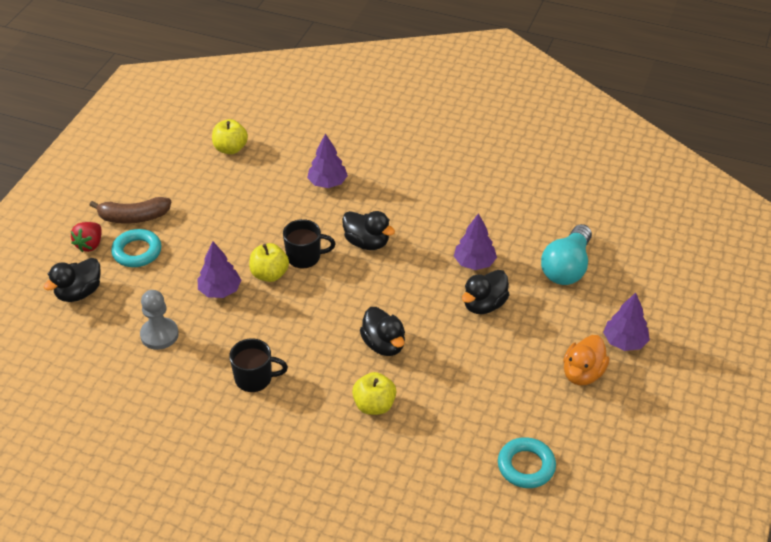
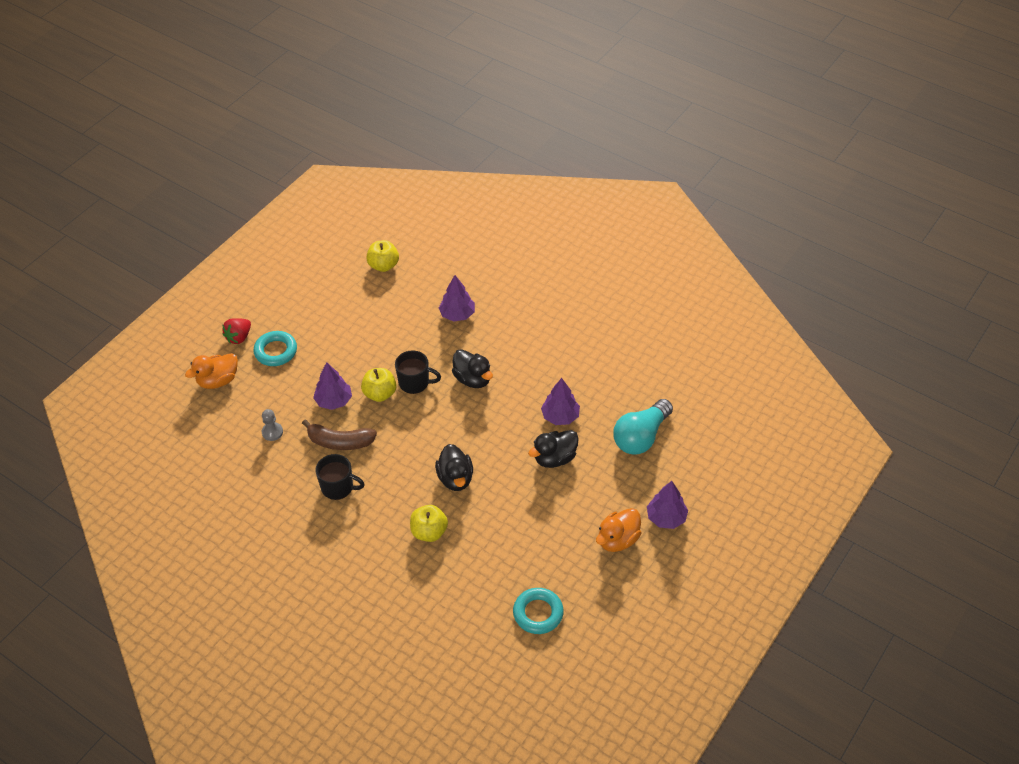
camera: 15 degrees right, 5 degrees up
(79, 293) = (218, 381): black duck -> orange duck
(133, 217) = (282, 318): brown banana -> brown banana (340, 442)
(159, 335) = (272, 432): grey pawn -> grey pawn, size x0.65

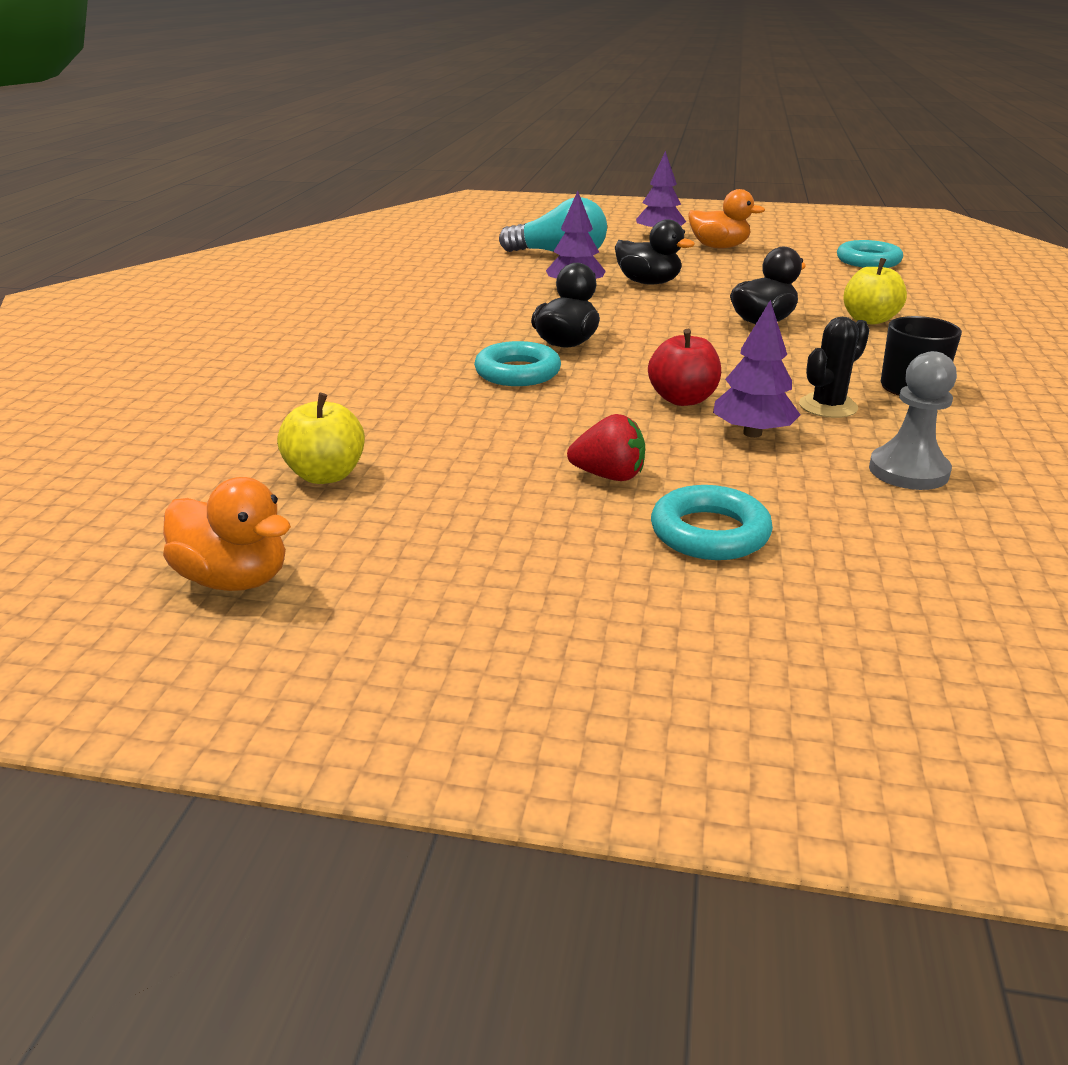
camera: 115 degrees left, 20 degrees down
(218, 381) = (891, 585): orange duck -> orange duck (234, 579)
(239, 337) = (727, 603): red strawberry -> red strawberry (609, 476)
(272, 432) = (908, 471): grey pawn -> grey pawn, size x1.55
(340, 442) = (828, 406): brown banana -> black cactus
(380, 394) = (682, 399): yellow apple -> red apple
(415, 383) = (623, 379): black mug -> none
(446, 348) = (517, 372): none -> turquoise ring
(457, 314) = (427, 379): purple tree -> none

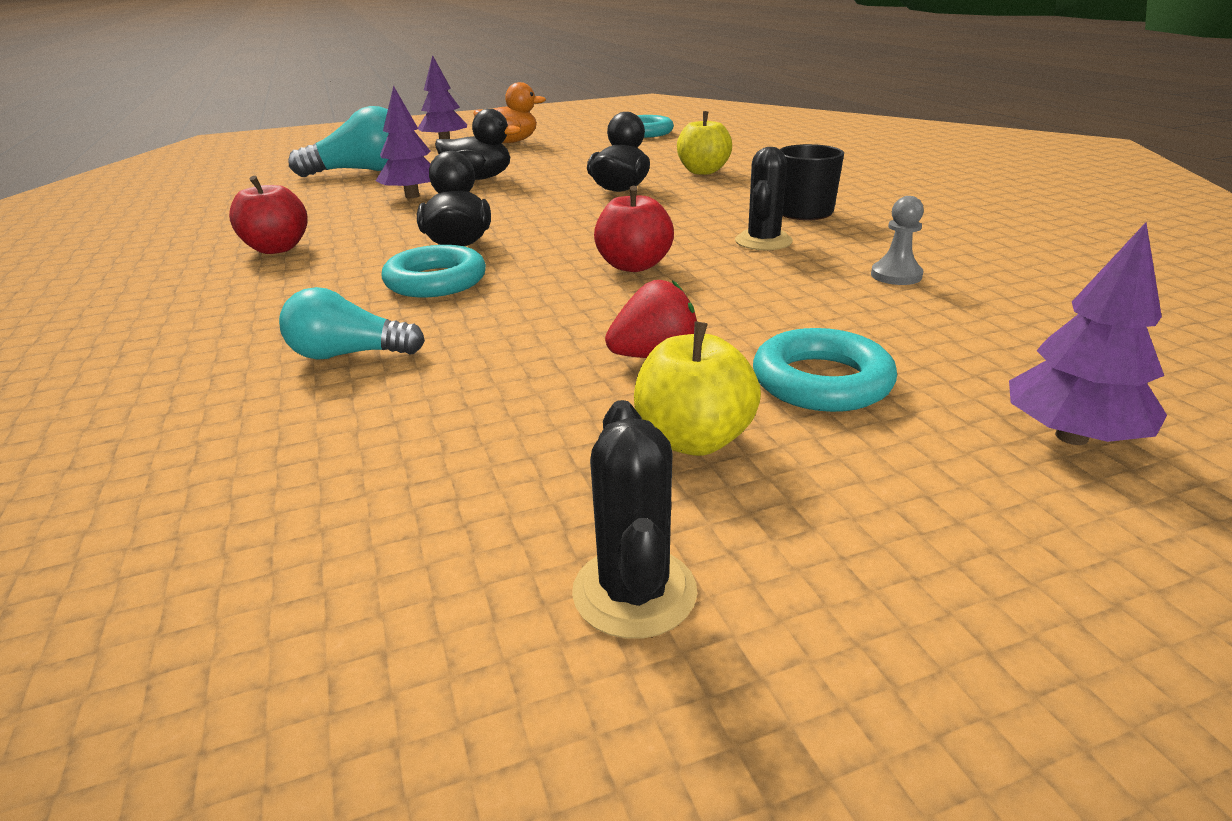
camera: 30 degrees left, 0 degrees up
(234, 579) = (296, 683): orange duck -> none
(326, 475) = (305, 463): yellow apple -> yellow apple (693, 440)
(409, 413) = (349, 354): none -> turquoise light bulb
(429, 605) = (634, 592): none -> black cactus
(434, 316) = (277, 248): none -> red apple
(752, 433) = (733, 279): purple tree -> purple tree (1071, 437)
(908, 471) = (896, 275): grey pawn -> grey pawn, size x0.65

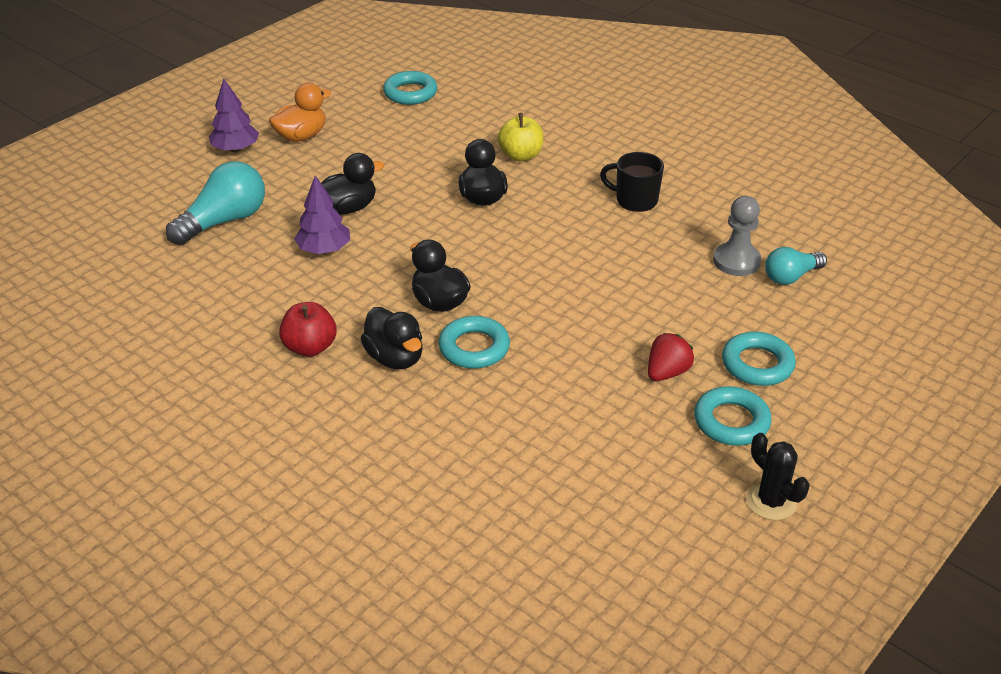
camera: 30 degrees left, 10 degrees up
(340, 271) = (395, 358): none -> black duck
(349, 354) = (504, 427): turquoise light bulb -> turquoise light bulb (791, 277)
(634, 266) = (582, 294): red apple -> none
(693, 440) = (731, 421): yellow apple -> turquoise ring
(763, 241) = (638, 244): black cactus -> none
(896, 275) = (736, 261): grey pawn -> grey pawn, size x1.55
(1071, 437) = (873, 365): purple tree -> none

